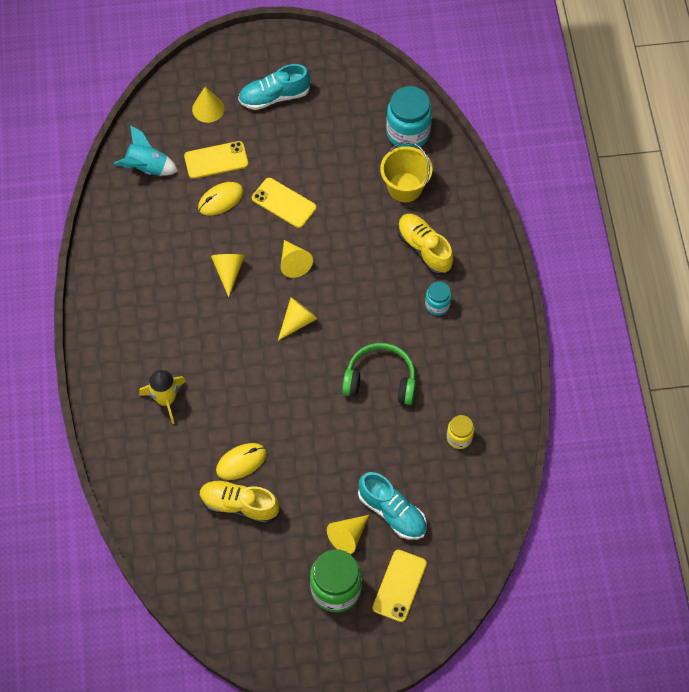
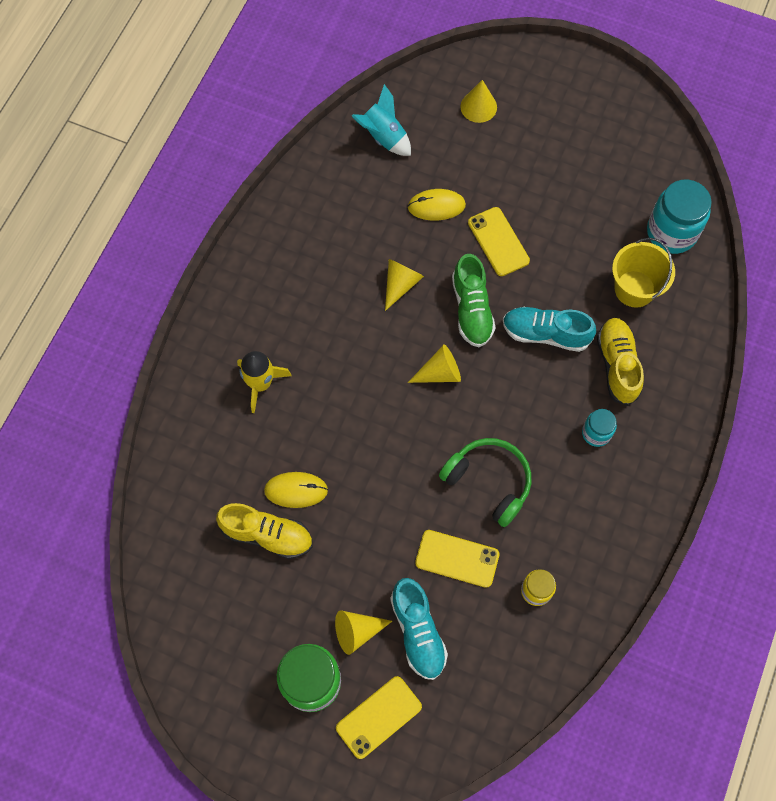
camera: 30 degrees right, 5 degrees up
(216, 160) = (455, 163): yellow phone -> yellow phone (457, 558)
(239, 505) = (267, 535): yellow shoe -> yellow shoe turned 150 degrees clockwise
(274, 96) = (553, 126): turquoise shoe -> turquoise shoe (545, 334)
(293, 263) = (471, 309): yellow cone -> green shoe

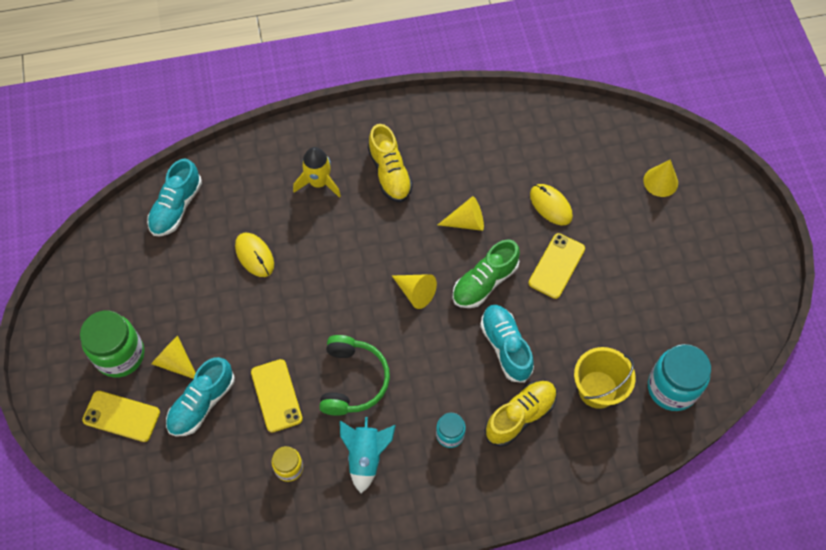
camera: 55 degrees right, 5 degrees down
(185, 532) = (176, 207): none -> turquoise shoe
(267, 535) = (209, 258): yellow shoe -> yellow shoe (390, 173)
(383, 137) = (578, 135): turquoise rocket -> turquoise rocket (366, 457)

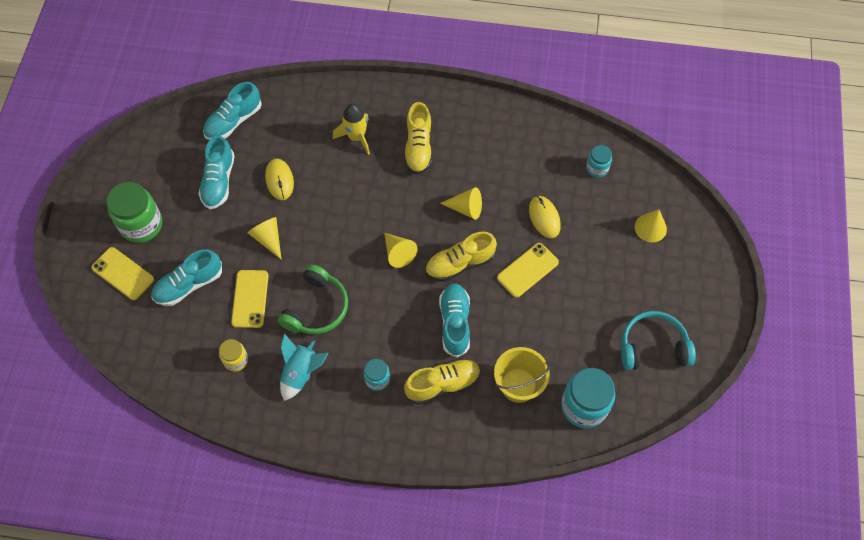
camera: 20 degrees right, 0 degrees up
(176, 362) = (182, 245): yellow cone -> yellow cone (268, 239)
(187, 278) = (219, 181): none -> turquoise shoe
(484, 282) = (460, 264): green shoe -> yellow shoe
(582, 137) = (597, 168): none -> turquoise jar
(714, 303) = (653, 347): none -> turquoise headphones

